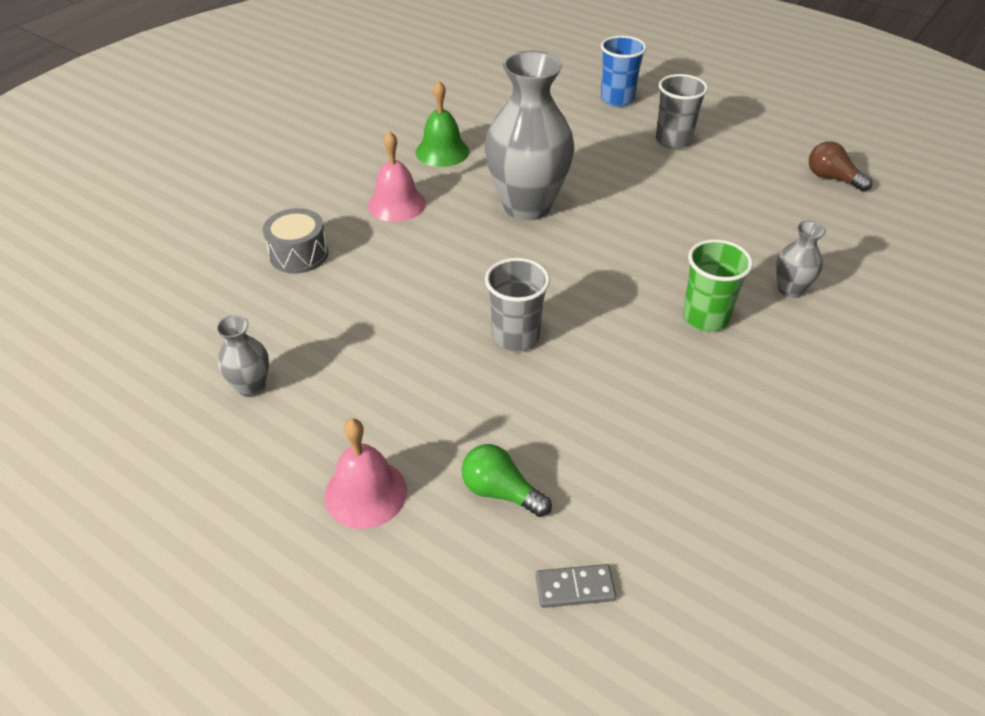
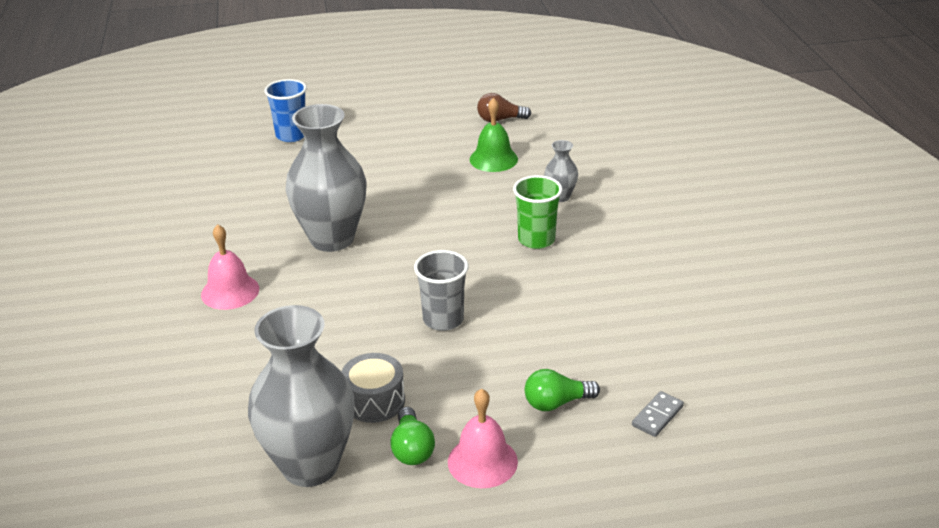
camera: 45 degrees left, 10 degrees down
(251, 387) = (310, 465): grey vase -> grey vase, size x2.22
(299, 254) = (205, 368): grey drum -> grey drum (374, 401)
(333, 434) = (412, 449): none -> green light bulb
(442, 151) = (209, 237): green bell -> green bell (493, 159)
(673, 141) = (371, 145): grey cup -> none

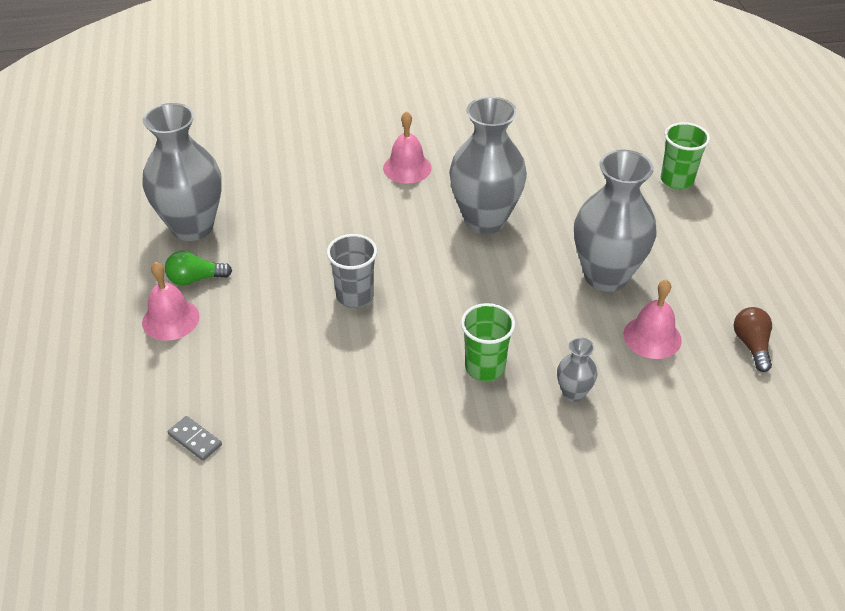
camera: 90 degrees right, 10 degrees up
(291, 135) = (677, 180): blue cup -> green cup
(374, 401) = (255, 256): grey drum -> none
(419, 176) = (606, 276): none -> grey vase
(493, 159) = (652, 337): green bell -> pink bell
(556, 403) = (228, 369): green light bulb -> none

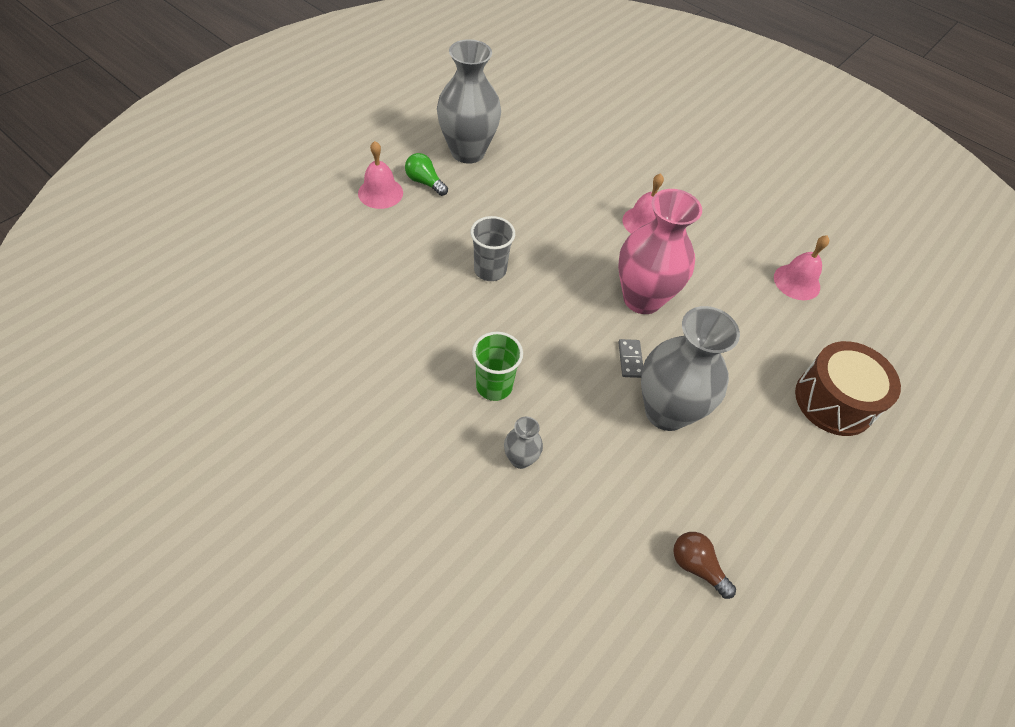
camera: 45 degrees right, 10 degrees up
(195, 440) = (294, 267): grey domino -> grey domino (630, 359)
(485, 220) = (642, 299): grey vase -> pink vase
(652, 337) = (631, 482): pink bell -> pink bell (796, 282)
(677, 180) = (834, 401): green cup -> brown drum
(751, 345) = (696, 566): brown light bulb -> brown light bulb turned 90 degrees counterclockwise

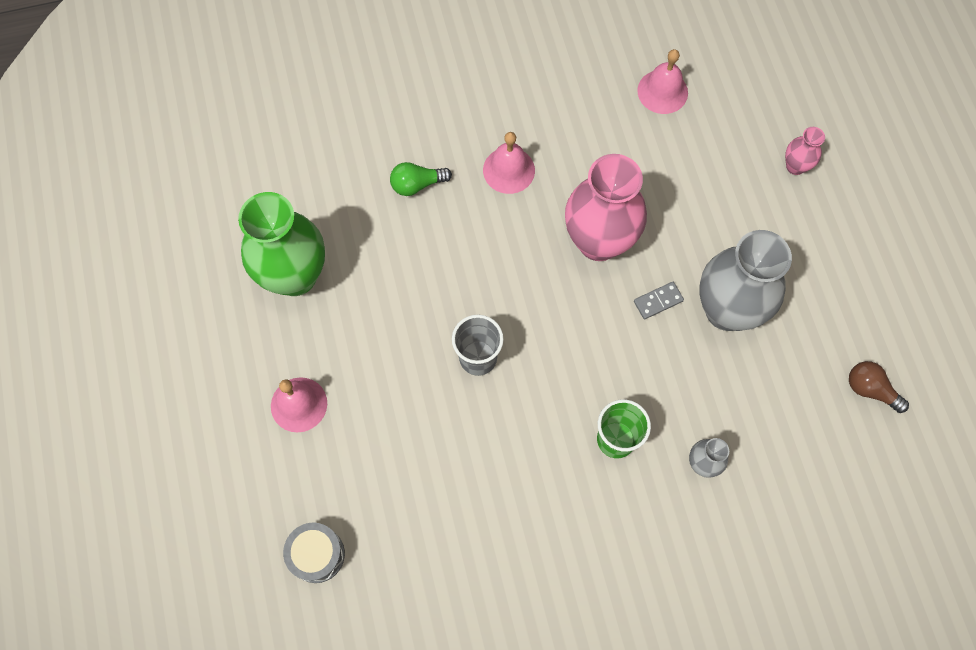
camera: 50 degrees left, 15 degrees up
(279, 249) = (317, 554): none -> grey drum
(425, 182) = (313, 348): green light bulb -> green light bulb (417, 184)
(468, 152) = (295, 276): grey vase -> green vase
(630, 359) = (658, 301): grey domino -> grey domino turned 60 degrees counterclockwise
(696, 566) = (870, 389): brown light bulb -> brown light bulb turned 45 degrees clockwise
(834, 401) = (795, 166): brown drum -> pink vase

